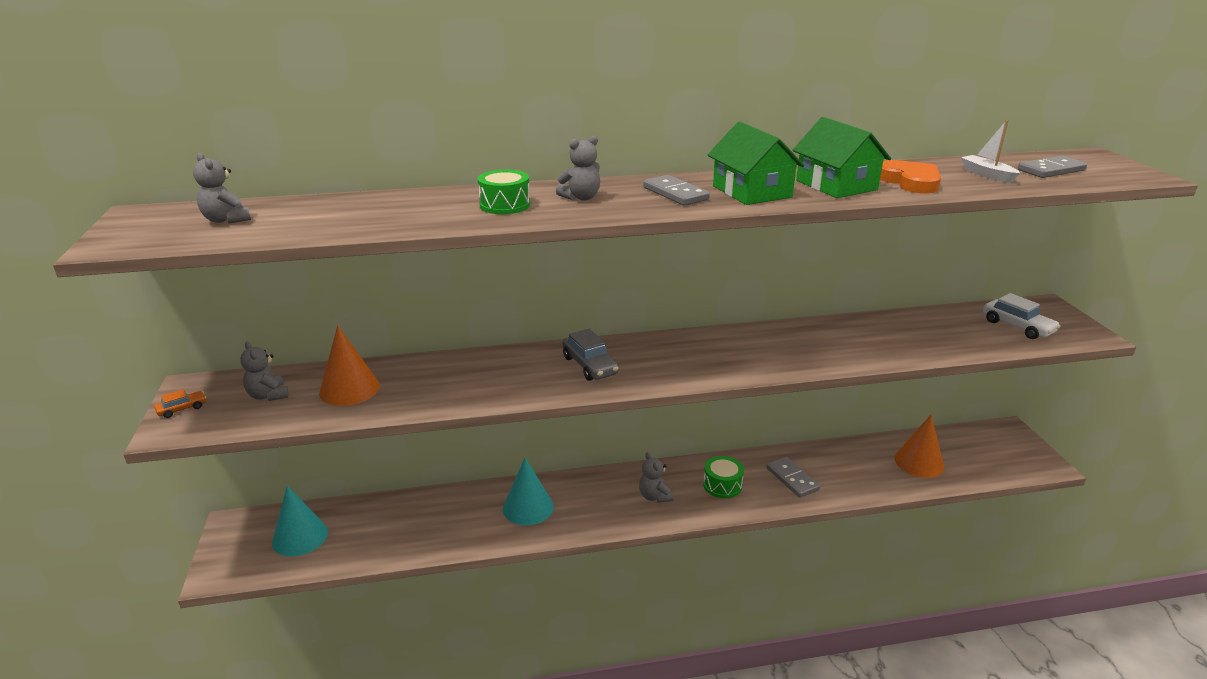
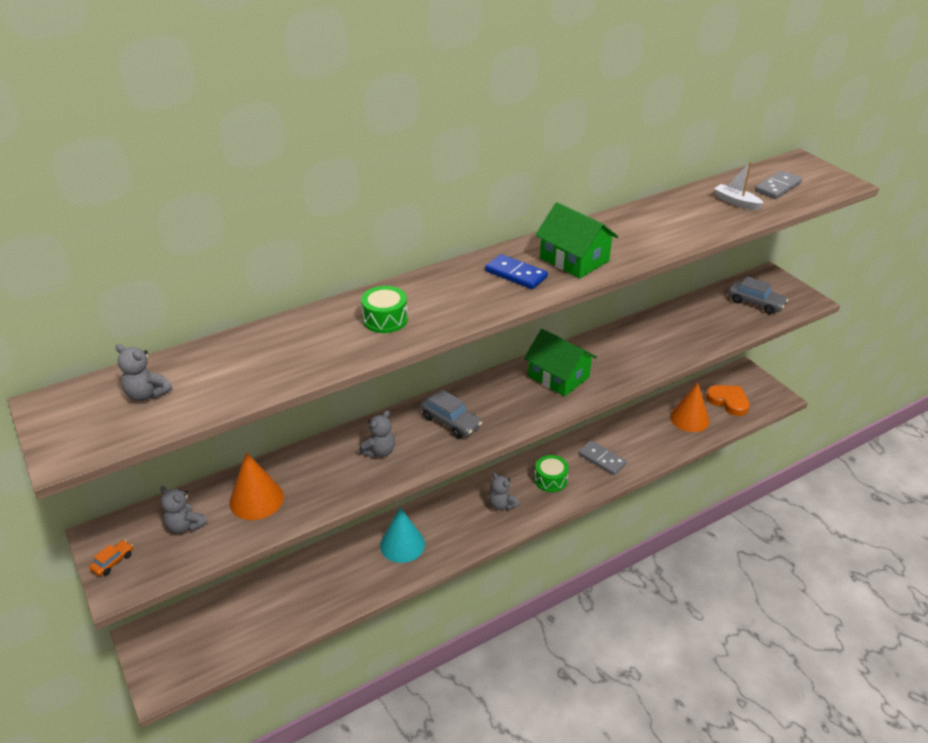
camera: 20 degrees left, 10 degrees up
(300, 537) = (215, 630): turquoise cone -> none
(581, 198) = (442, 296): grey teddy bear -> grey teddy bear (379, 451)
(675, 193) = (516, 274): grey domino -> blue domino
(836, 185) = (633, 238): green house -> green house (558, 376)
(910, 181) = (685, 222): orange heart -> orange heart (728, 401)
(1017, 327) = (755, 303): white car -> grey car

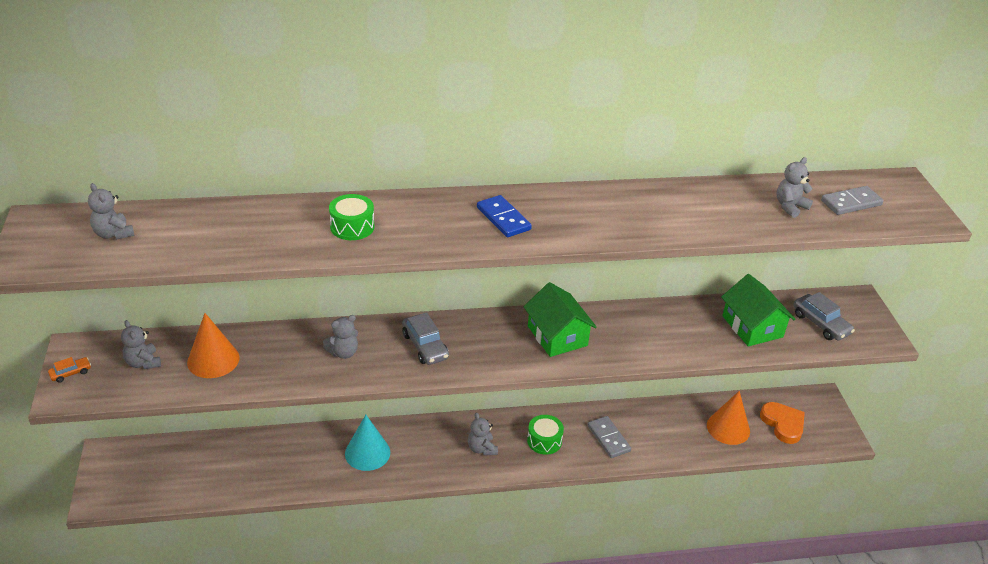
camera: 20 degrees right, 0 degrees up
(574, 259) = (571, 220): green house -> green house (752, 326)
(736, 202) = (790, 207): white boat -> grey teddy bear

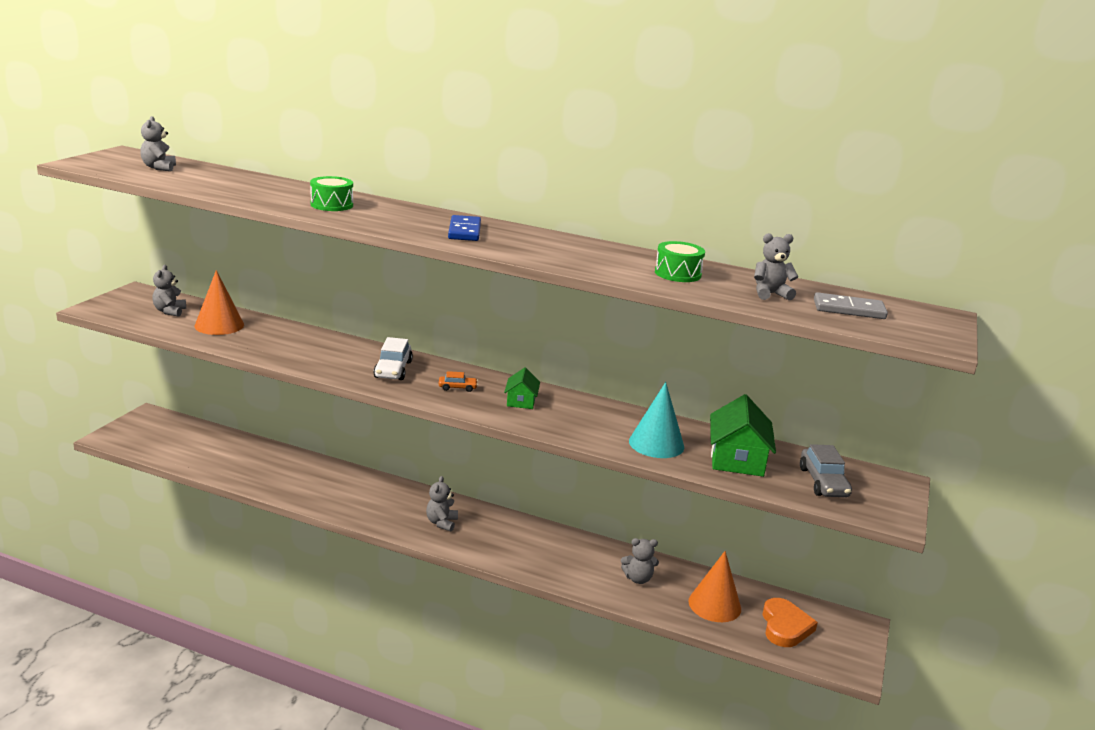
camera: 30 degrees right, 15 degrees down
(71, 373) = (115, 301): orange car -> orange car (457, 388)
(343, 352) = (321, 352): grey teddy bear -> grey teddy bear (638, 578)
(367, 453) = (339, 488): turquoise cone -> turquoise cone (656, 444)
(425, 346) = (393, 369): grey car -> white car
(544, 441) = (507, 540): green drum -> green drum (677, 274)
(557, 336) = (521, 401): green house -> green house, size x0.56
(608, 438) = (573, 563): grey domino -> none

